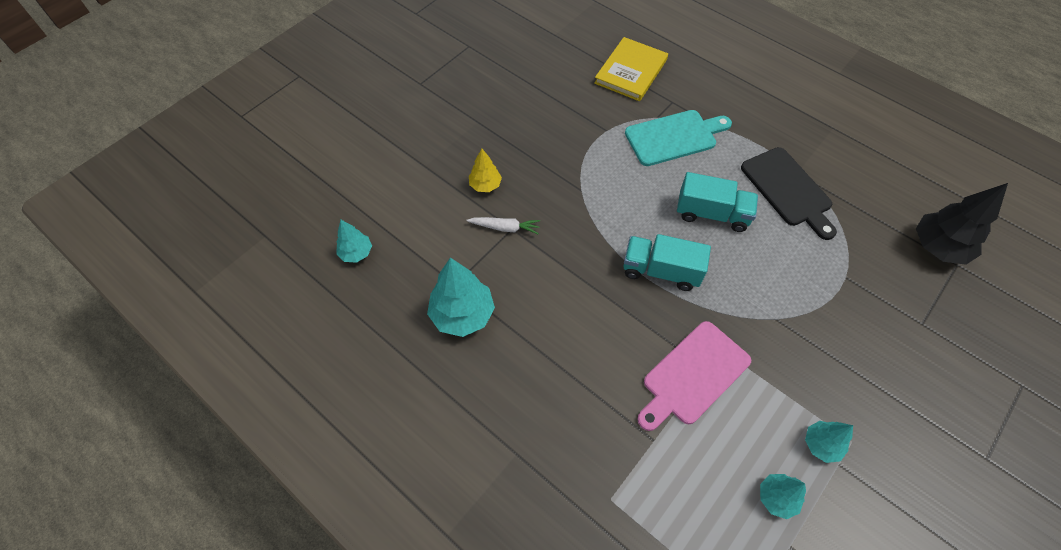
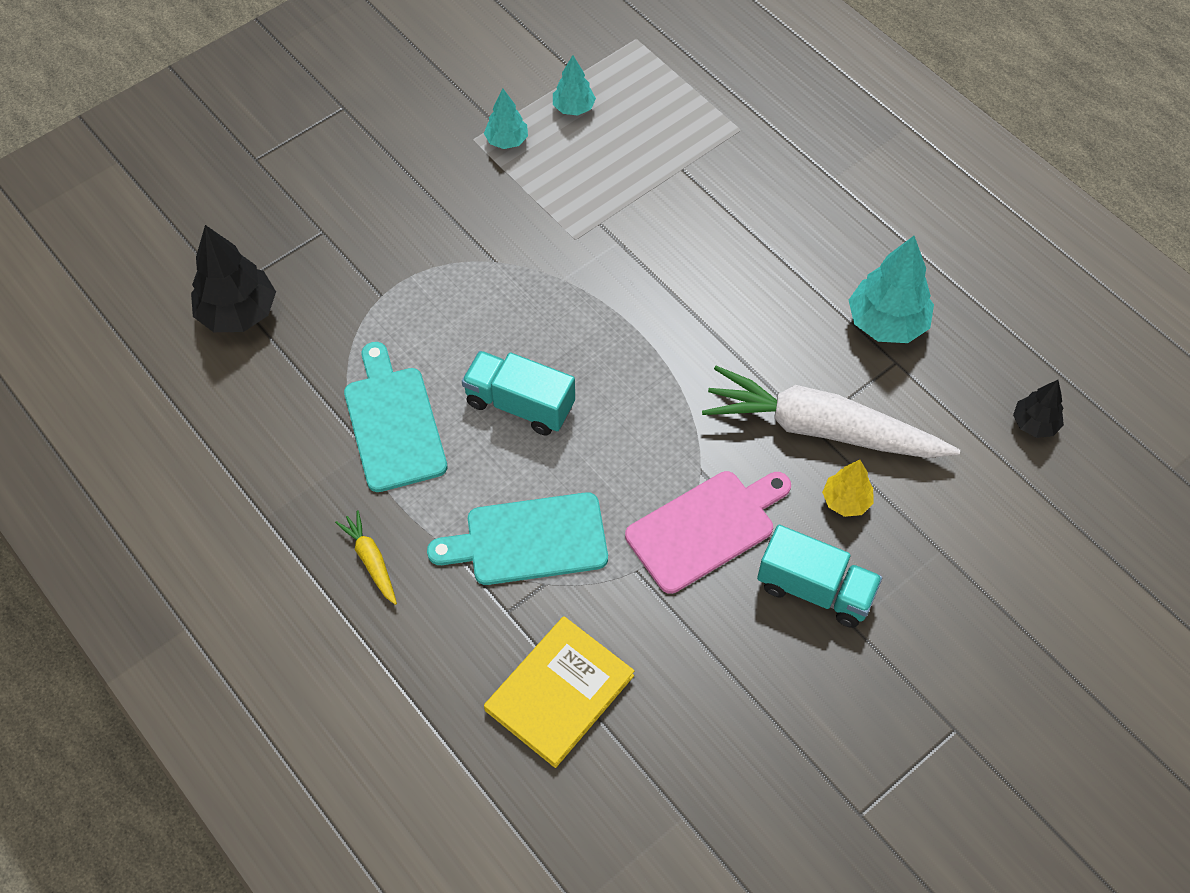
camera: 170 degrees left, 0 degrees up
(356, 253) = (1034, 424): turquoise tree -> black tree
(505, 228) = (821, 429): white carrot -> white carrot, size x2.39
(661, 271) = (618, 338): turquoise truck -> turquoise truck (815, 589)
(693, 375) = (619, 219): pink cutting board -> pink cutting board (705, 528)
(760, 115) = (371, 560): none -> yellow carrot
(788, 190) = (393, 423): black cutting board -> turquoise cutting board

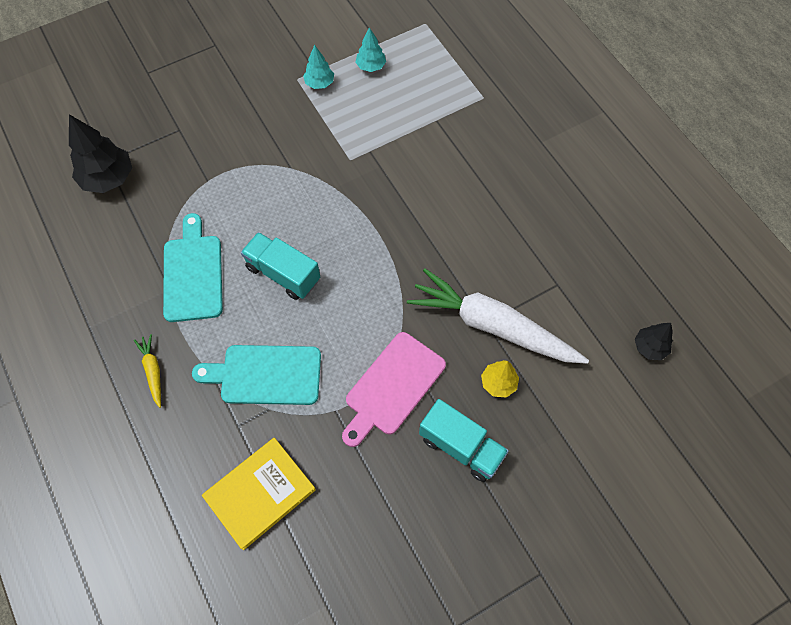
camera: 10 degrees right, 5 degrees up
(705, 528) = (392, 387): pink cutting board -> pink cutting board turned 150 degrees clockwise
(886, 323) = (557, 254): turquoise tree -> none

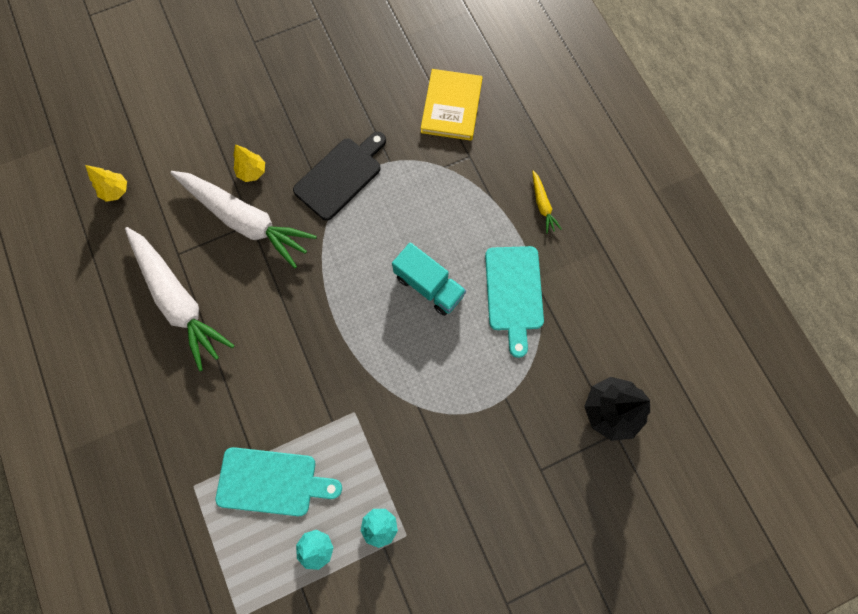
camera: 175 degrees left, 10 degrees up
(260, 493) = (451, 107): yellow book -> yellow book turned 45 degrees counterclockwise
(266, 375) = (446, 194): turquoise cutting board -> turquoise cutting board (272, 481)
(392, 387) = (340, 176): pink cutting board -> black cutting board
(461, 447) = (293, 126): turquoise truck -> none
(541, 240) = (179, 300): none -> white carrot
(649, 347) = (116, 191): black tree -> yellow tree

